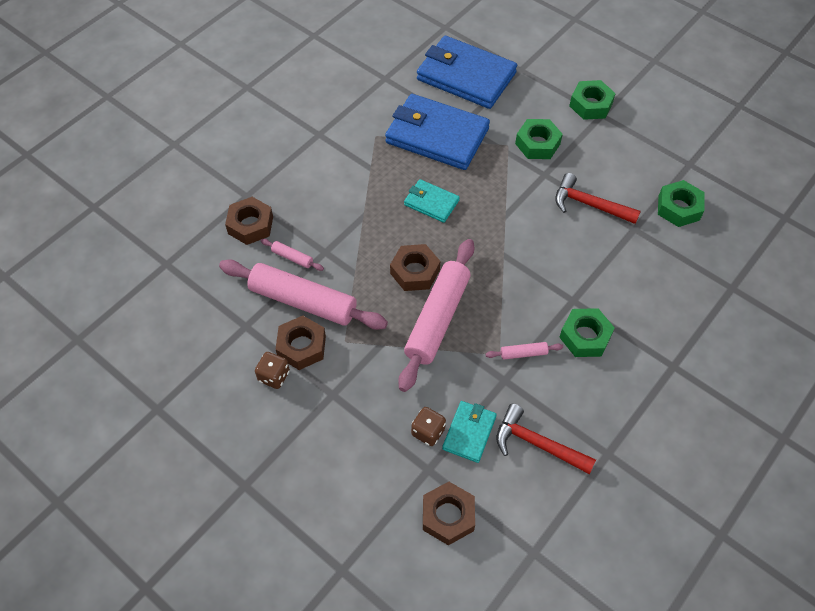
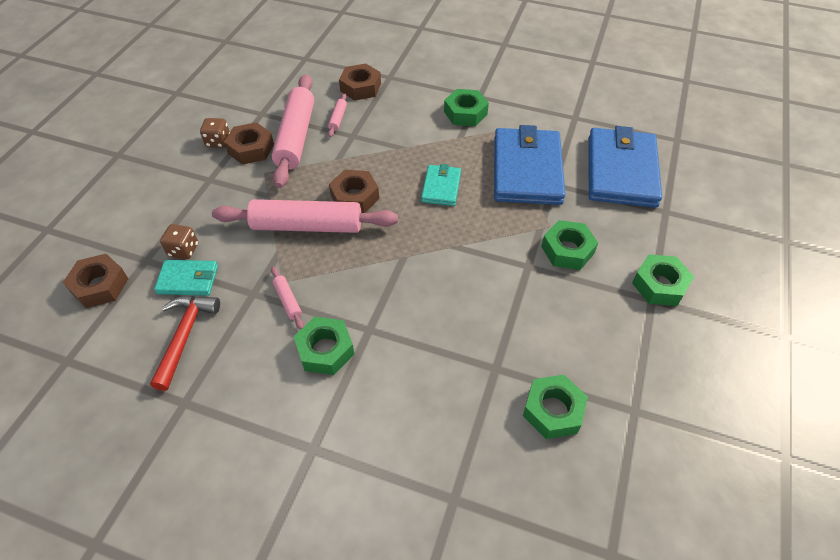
camera: 70 degrees right, 5 degrees down
(338, 152) = (465, 113): none -> green nut
(589, 204) = (508, 316): red hammer -> none

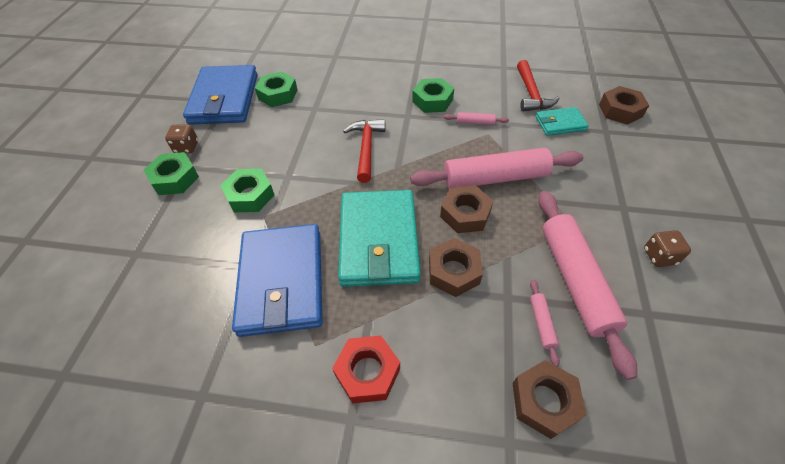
camera: 170 degrees right, 0 degrees up
(183, 250) = (584, 142): brown dice -> brown dice (186, 147)
(251, 149) = (614, 253): brown nut -> brown nut (453, 271)
(288, 301) = (475, 122): pink rolling pin -> pink rolling pin turned 45 degrees counterclockwise
(434, 286) = (366, 148): none -> red hammer
(441, 187) = (378, 240): turquoise wallet -> turquoise wallet, size x2.00
(465, 113) = (367, 372): green nut -> red nut
(621, 171) = (165, 301): blue wallet -> blue wallet (224, 99)

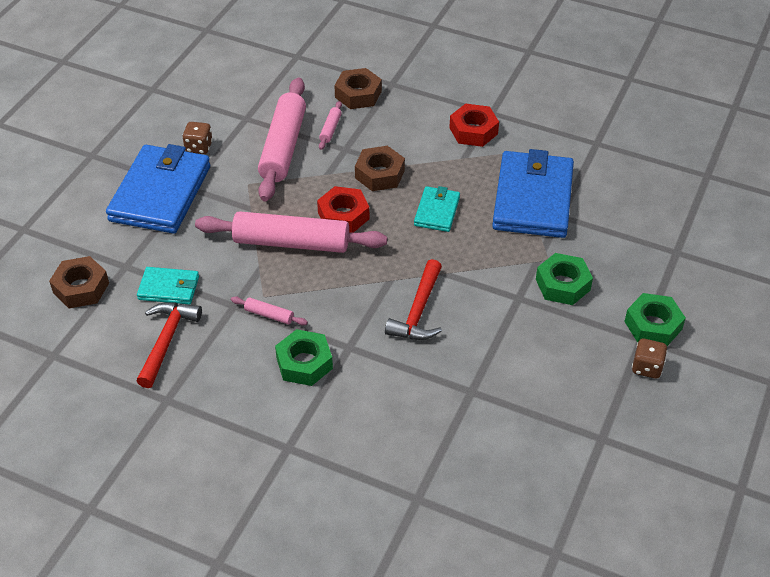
camera: 165 degrees left, 5 degrees down
(224, 99) = (604, 444): blue wallet -> blue wallet (160, 193)
(278, 94) = (522, 432): green nut -> none
(378, 240) = (437, 211): turquoise wallet -> turquoise wallet, size x0.50
(465, 214) = (343, 216): brown nut -> red nut

